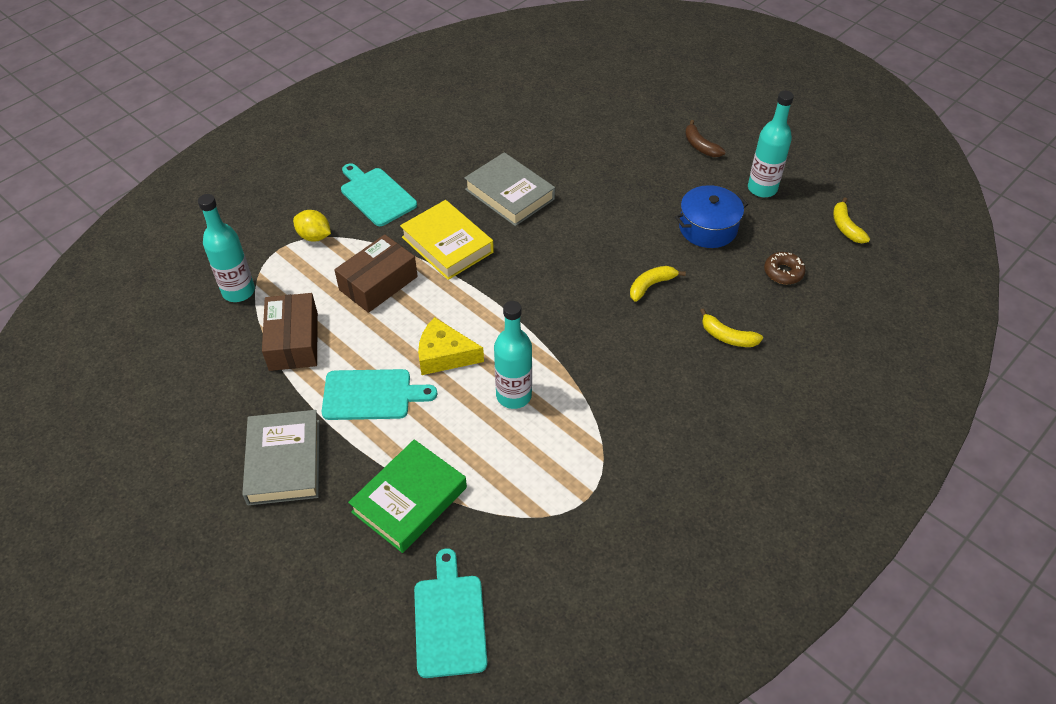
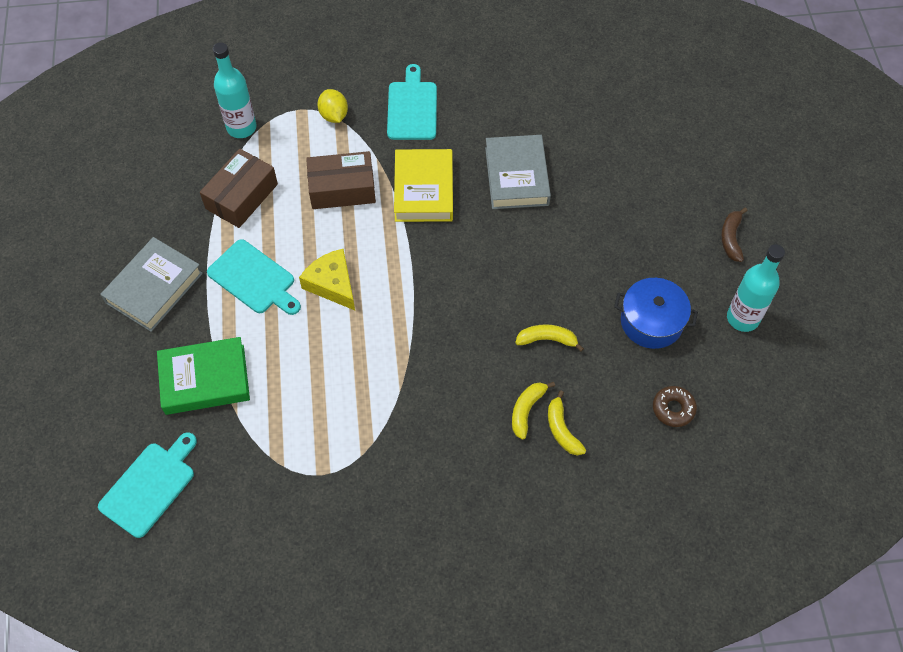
camera: 40 degrees right, 10 degrees up
(514, 395) = (349, 354): turquoise bottle -> none
(846, 227) = (780, 408): yellow banana -> yellow banana (526, 410)

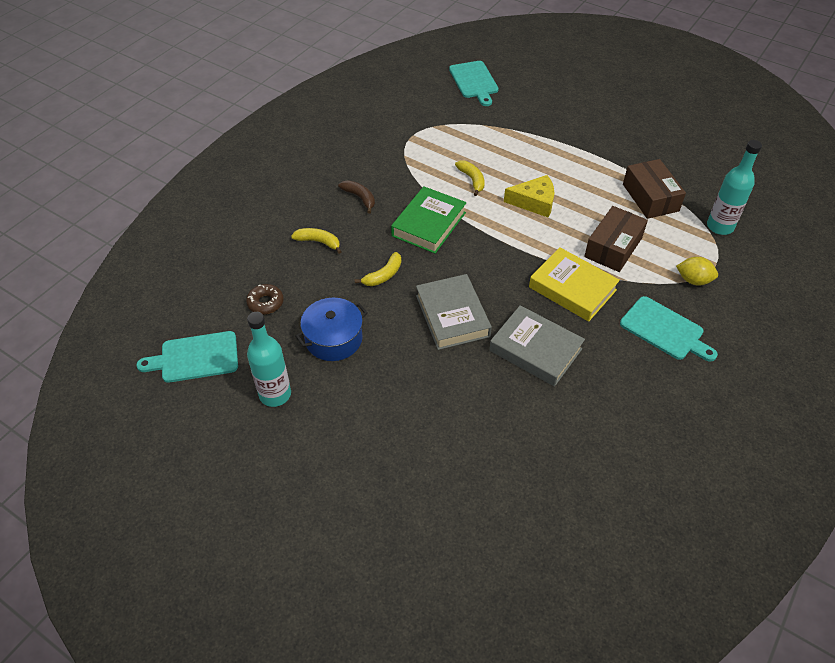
camera: 130 degrees right, 10 degrees down
(154, 288) = (606, 132): grey book -> grey book (452, 316)
(205, 379) = (519, 124): green book -> green book (429, 224)
(254, 279) = (573, 172): turquoise cutting board -> turquoise cutting board (195, 358)
(526, 410) = (349, 235): yellow banana -> yellow banana (472, 180)
(731, 238) = (341, 446): brown banana -> brown banana (360, 198)

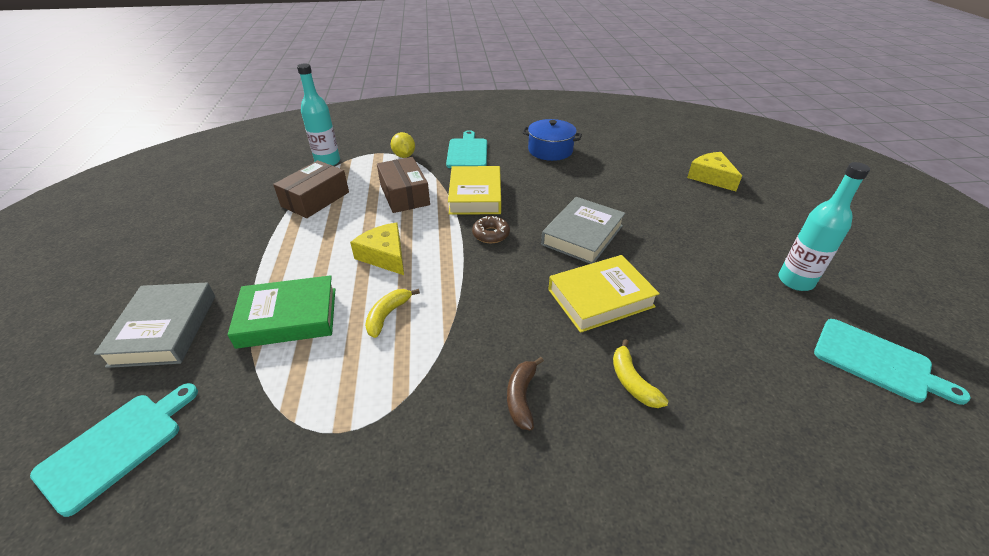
camera: 130 degrees left, 10 degrees down
(265, 303) = (755, 360): brown donut -> brown donut (491, 234)
(334, 339) = (704, 283): blue pot -> blue pot (550, 150)
(383, 275) = (600, 298): yellow banana -> yellow book
(429, 224) = (496, 308): green book -> green book (288, 317)
(435, 496) = (711, 177): none -> yellow cheese
(535, 350) = (555, 188): grey book -> grey book (164, 329)
(613, 247) = (404, 195): brown box -> brown box turned 75 degrees clockwise

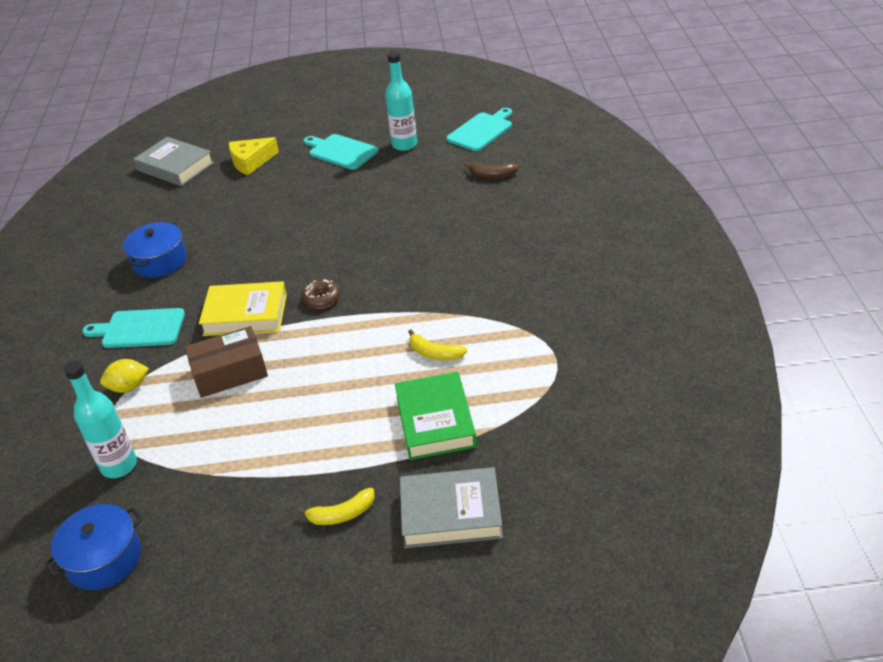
camera: 85 degrees left, 0 degrees up
(116, 446) = (583, 487): turquoise cutting board -> turquoise cutting board (341, 151)
(249, 167) = (104, 558): none -> blue pot
(315, 199) = (220, 454): brown box -> none
(384, 256) = (347, 370): yellow cheese -> none
(521, 397) = (518, 273): brown banana -> brown banana (492, 175)
(582, 235) = (332, 241): grey book -> grey book (175, 166)
(600, 298) = (418, 234): yellow book -> none
(632, 381) = (502, 224): yellow banana -> yellow banana (342, 514)

